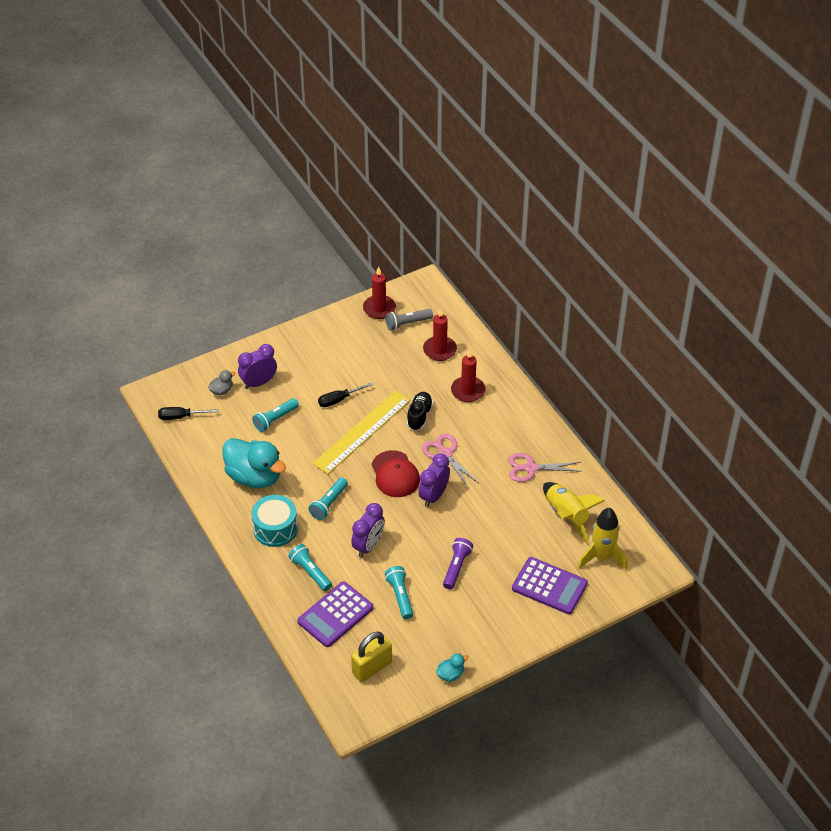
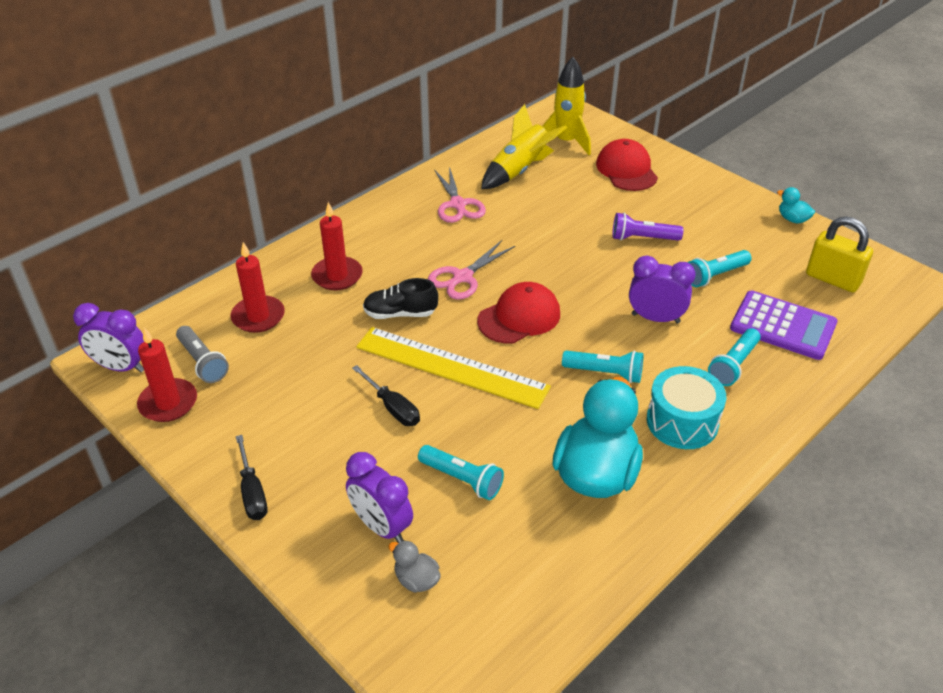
camera: 105 degrees left, 5 degrees down
(181, 417) = (503, 629): black screwdriver -> black screwdriver (252, 492)
(434, 496) = (541, 275): purple clock -> purple clock (121, 367)
(549, 586) = (626, 170): purple calculator -> red cap

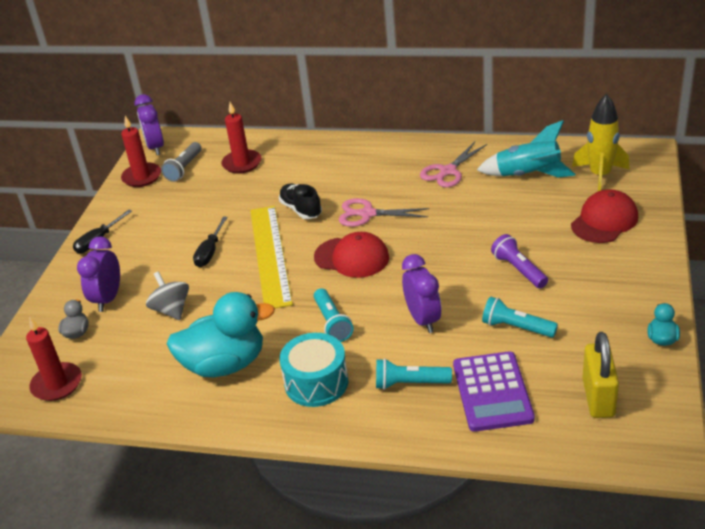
camera: 60 degrees right, 5 degrees down
(337, 276) = (311, 168): red candle -> red candle (57, 384)
(462, 479) = (171, 310): turquoise flashlight -> grey spinning top
(519, 171) = (528, 175): yellow rocket -> turquoise rocket

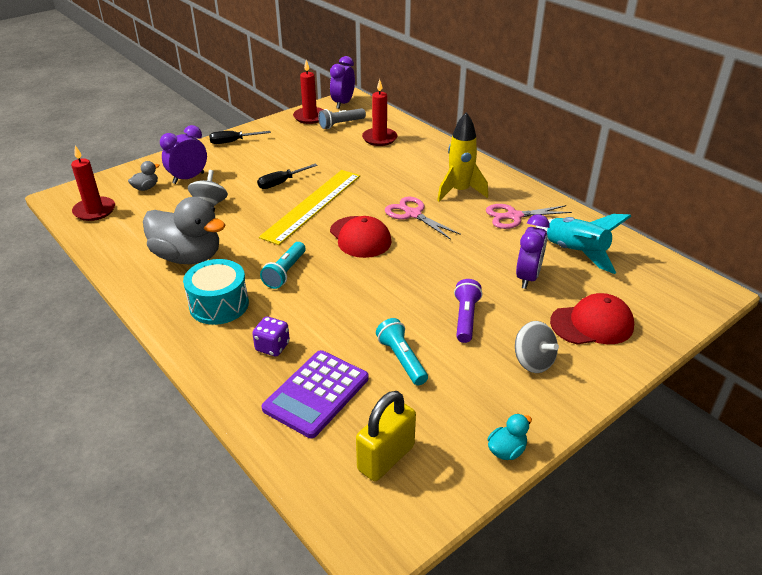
camera: 35 degrees right, 0 degrees up
(225, 364) = (188, 257): turquoise duck -> grey duck
(301, 209) = (373, 187): black shoe -> none
(410, 383) = (272, 347): turquoise flashlight -> purple dice
(423, 320) = (345, 309): purple clock -> purple clock (527, 277)
(600, 176) = (639, 287): yellow rocket -> yellow rocket (459, 191)
(602, 271) = (533, 361): none -> grey spinning top

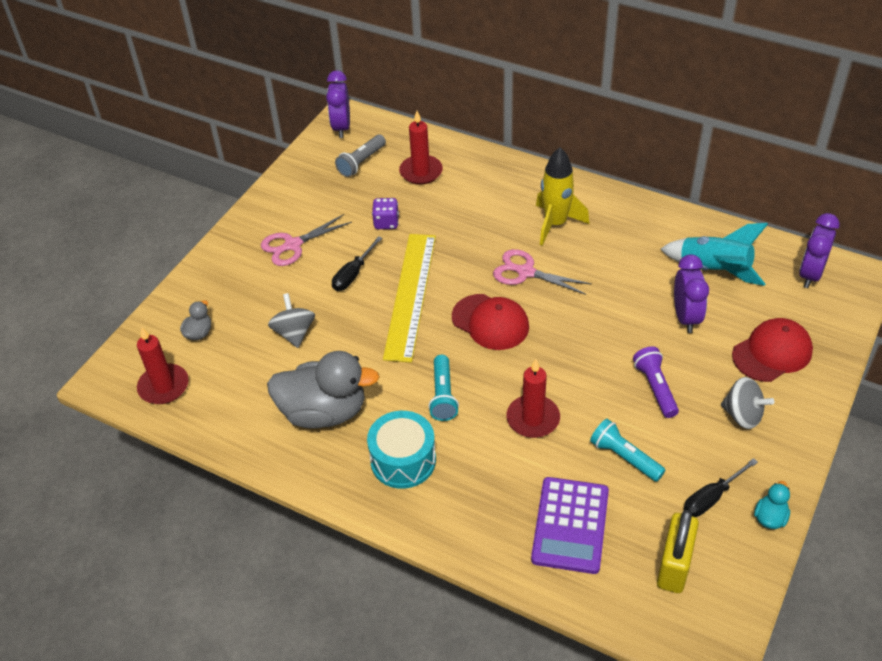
camera: 20 degrees left, 10 degrees up
(188, 178) = (239, 302): purple clock -> purple clock (810, 274)
(233, 142) = (251, 230): black screwdriver -> black screwdriver (711, 498)
(272, 347) = (493, 490): purple dice -> purple dice (386, 223)
(310, 117) = (316, 161): red candle -> red candle (533, 419)
(513, 216) = (629, 241): pink scissors -> pink scissors (292, 245)

